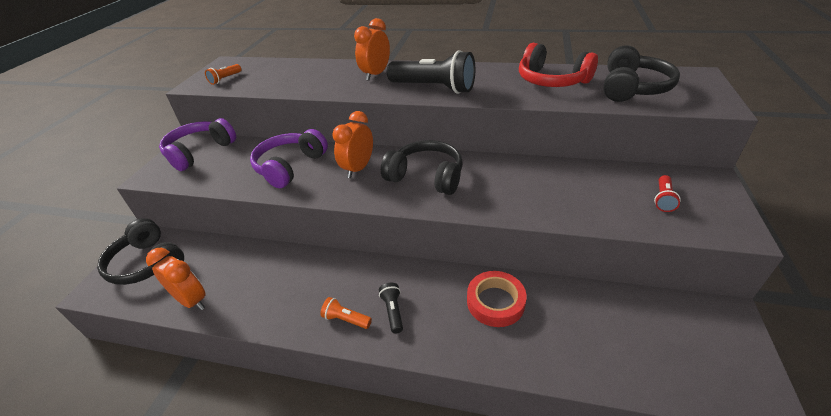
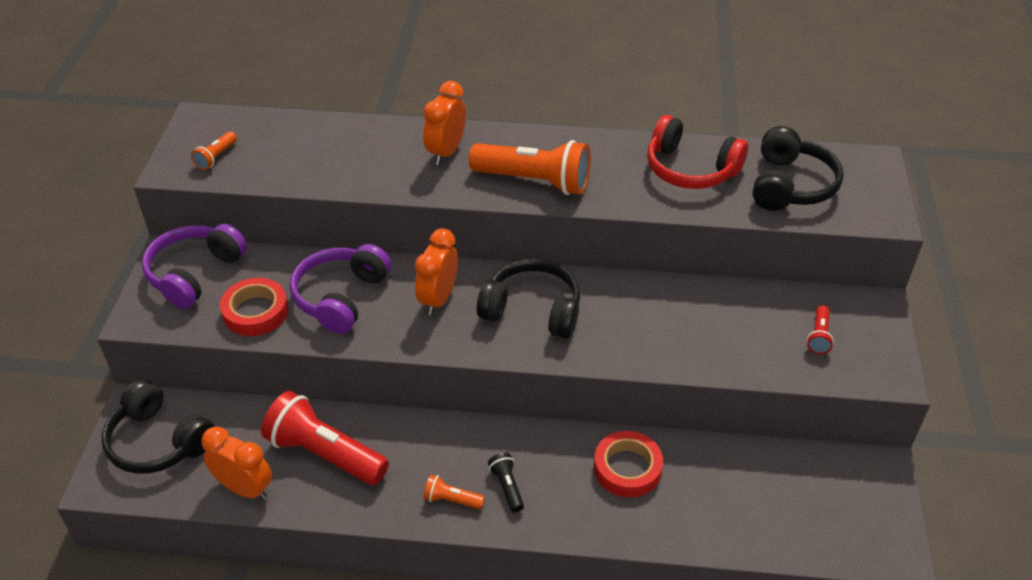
camera: 10 degrees left, 5 degrees up
(228, 174) = (256, 312): none -> red tape
(260, 278) = (325, 454): none -> red flashlight
(434, 88) = (534, 181): black flashlight -> orange flashlight

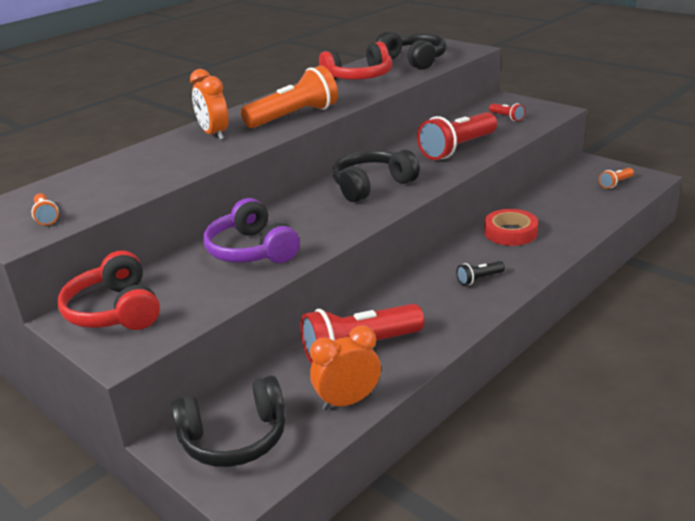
camera: 50 degrees left, 15 degrees down
(195, 274) = (115, 310): purple headphones -> red headphones
(256, 312) = (208, 292): red tape -> none
(438, 299) = (312, 214): orange clock -> none
(452, 500) = (467, 304): orange flashlight -> orange flashlight (615, 183)
(507, 487) = (479, 279): black flashlight -> black flashlight turned 45 degrees counterclockwise
(684, 334) = (457, 148): none -> red flashlight

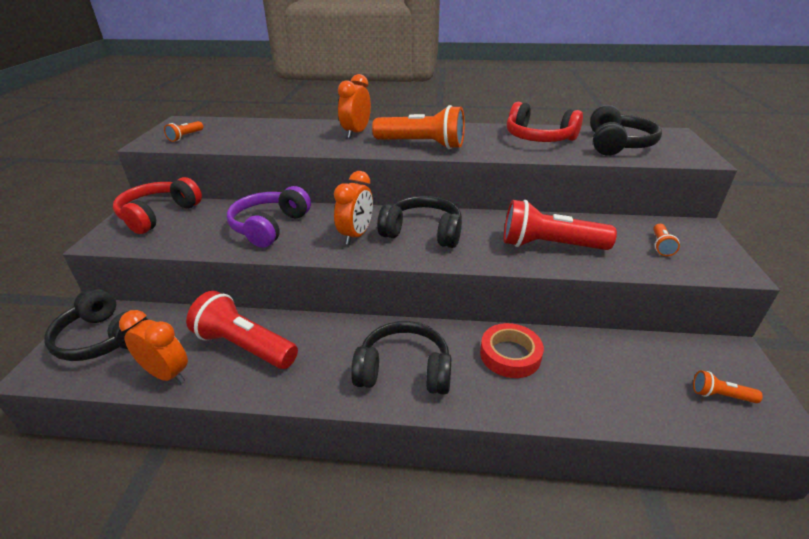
camera: 50 degrees right, 5 degrees up
(333, 213) = (356, 235): none -> orange clock
(479, 279) = (404, 370): black flashlight -> black headphones
(506, 117) = (661, 246): red flashlight -> orange flashlight

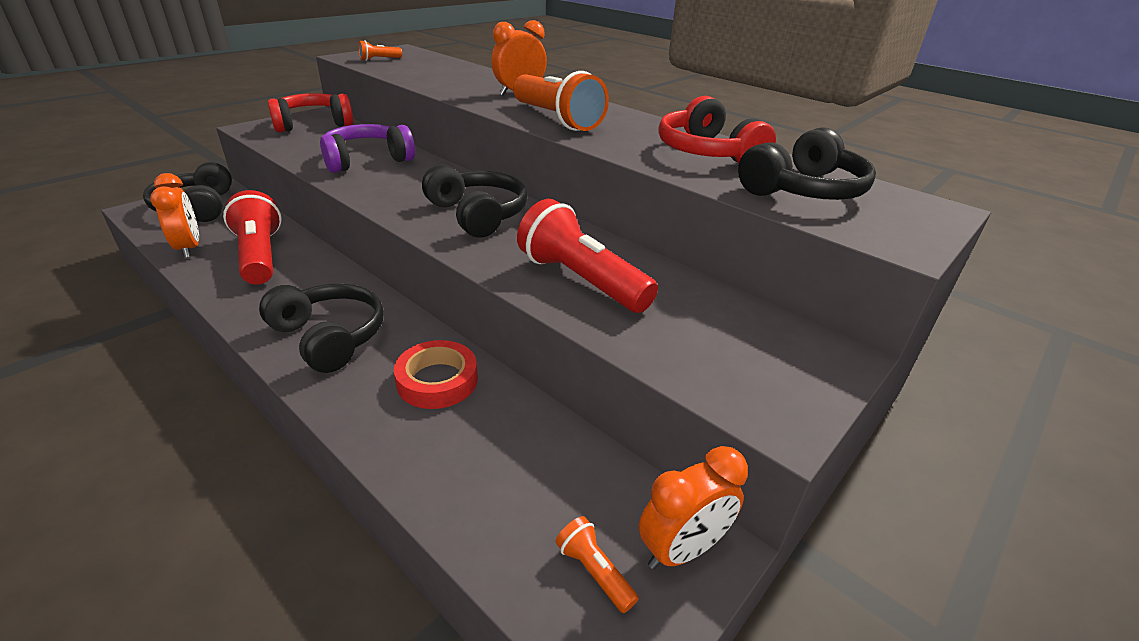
camera: 35 degrees right, 0 degrees up
(356, 235) = (417, 193): orange clock -> orange clock (682, 549)
(661, 246) = (727, 345): orange flashlight -> none

